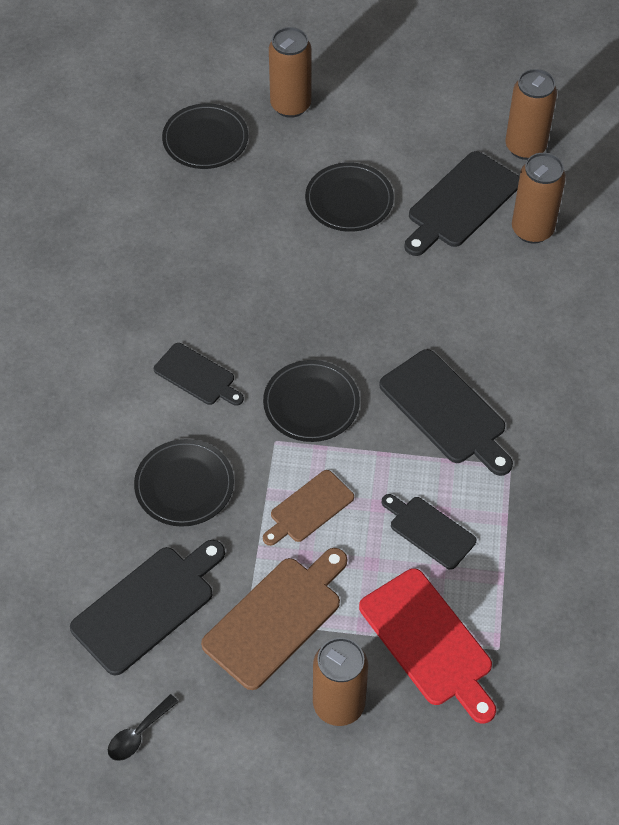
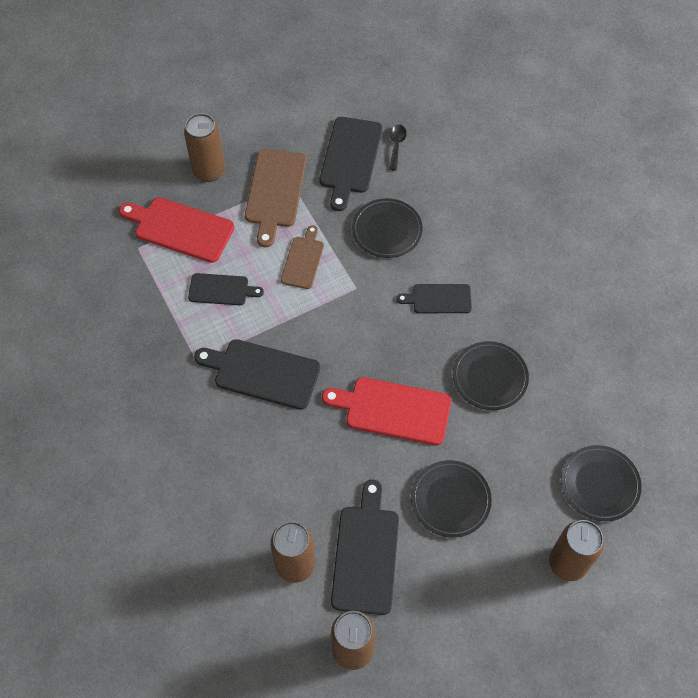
camera: 145 degrees right, 5 degrees up
(138, 734) = (302, 102): black spoon -> black spoon (396, 145)
(311, 404) = (352, 325): black plate -> black plate (490, 377)
(338, 300) = (393, 410): none -> red cutting board

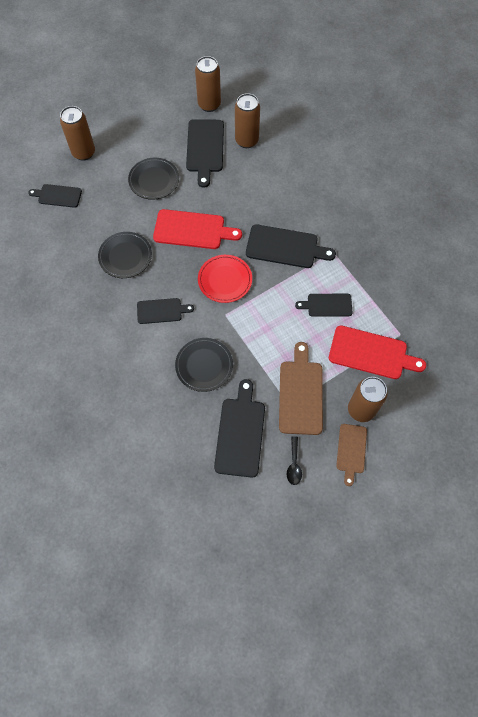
camera: 175 degrees right, 5 degrees up
(303, 260) = (268, 334): brown cutting board -> brown cutting board (351, 451)
(352, 333) = (225, 280): none -> red plate
(396, 145) = (200, 451): black spoon -> black spoon (294, 465)
(599, 484) = (58, 195): black plate -> black cutting board

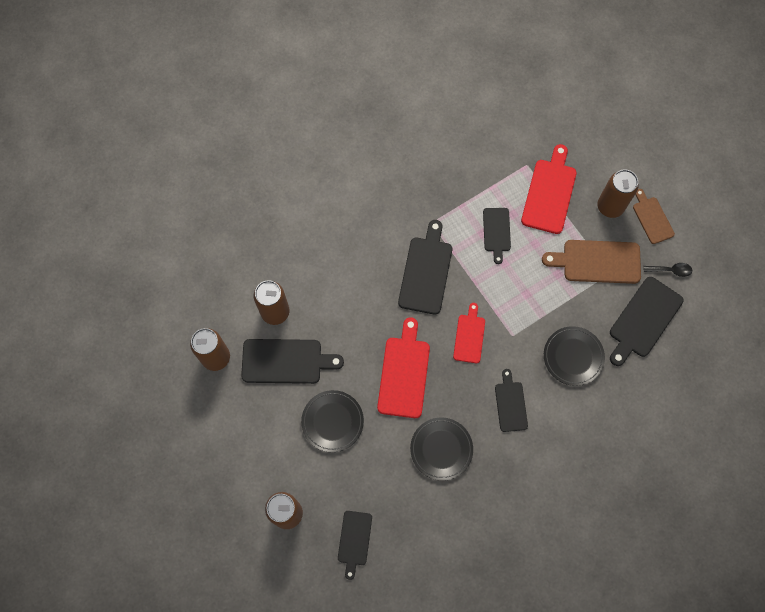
camera: 90 degrees left, 5 degrees up
(225, 280) = (469, 336): red plate -> red cutting board
(240, 433) = (643, 320): black cutting board -> black cutting board turned 60 degrees counterclockwise
(351, 451) = (652, 218): brown cutting board -> brown cutting board turned 120 degrees counterclockwise

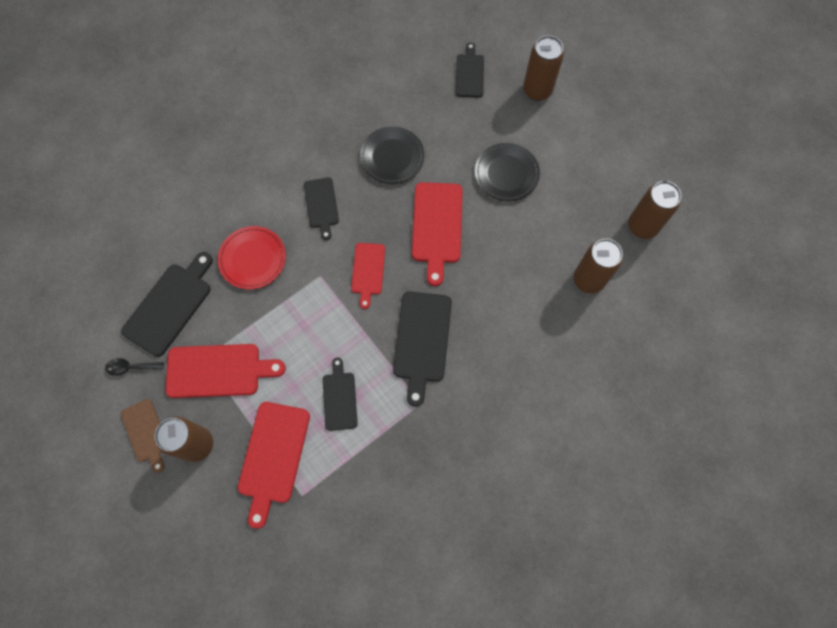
camera: 175 degrees right, 0 degrees up
(286, 361) = (566, 228): black cutting board -> none
(573, 356) = (252, 259): black plate -> red plate
(597, 261) = (218, 371): brown cutting board -> red cutting board

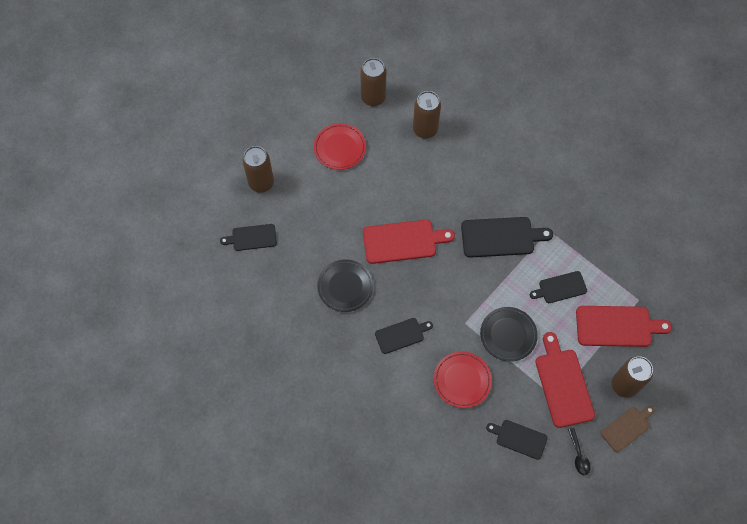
camera: 100 degrees left, 5 degrees down
(170, 306) = (519, 438): black cutting board -> black cutting board, size x0.61
(368, 271) = (453, 287): red cutting board -> none
(506, 174) = (345, 196): black plate -> black plate (508, 335)
(573, 178) = (340, 148): none -> red plate

